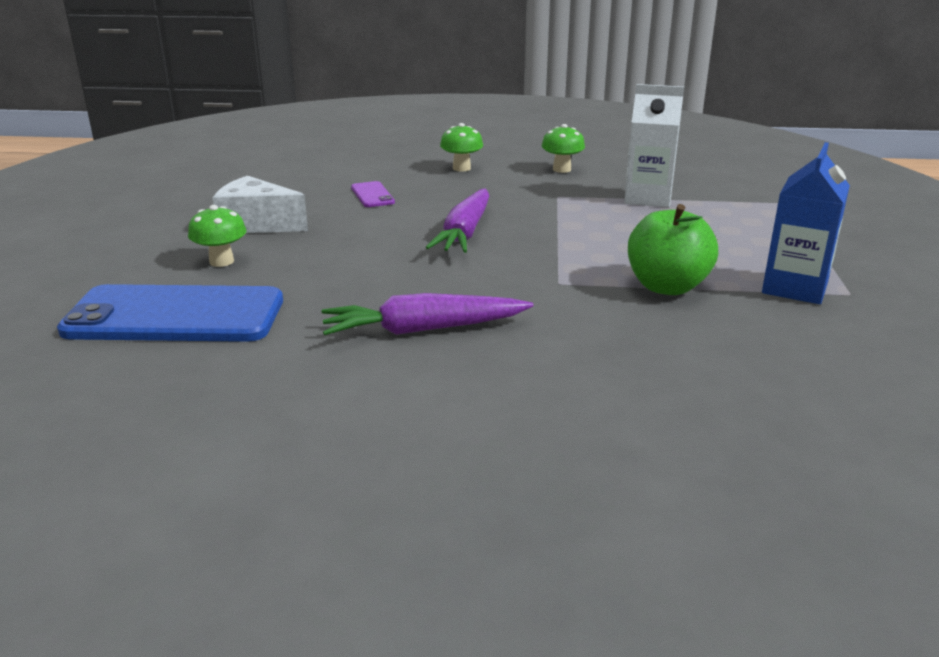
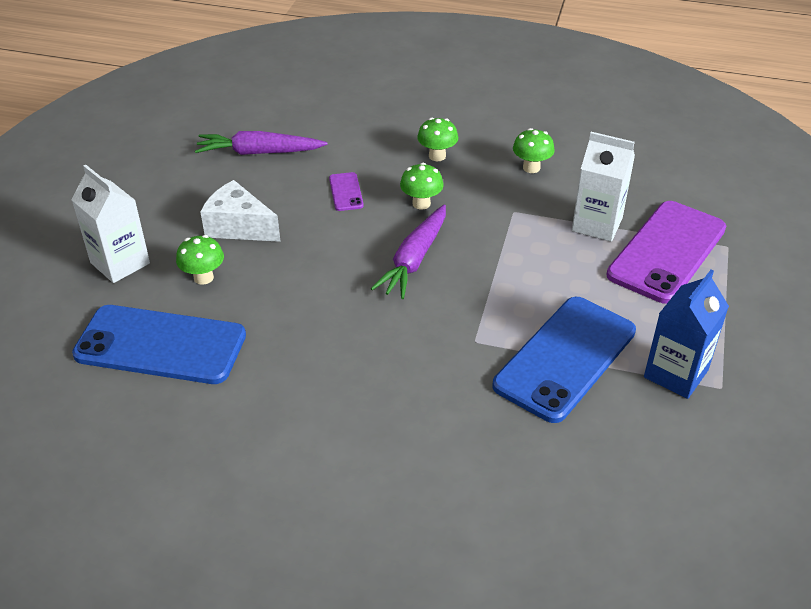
camera: 10 degrees right, 15 degrees up
(116, 258) = (120, 263): none -> white carton
(424, 329) = (349, 388): purple carrot -> purple carrot (259, 152)
(457, 197) = (421, 203): none -> green mushroom
(667, 287) = (565, 358): green apple -> blue phone
(729, 210) = (666, 251): none -> purple phone

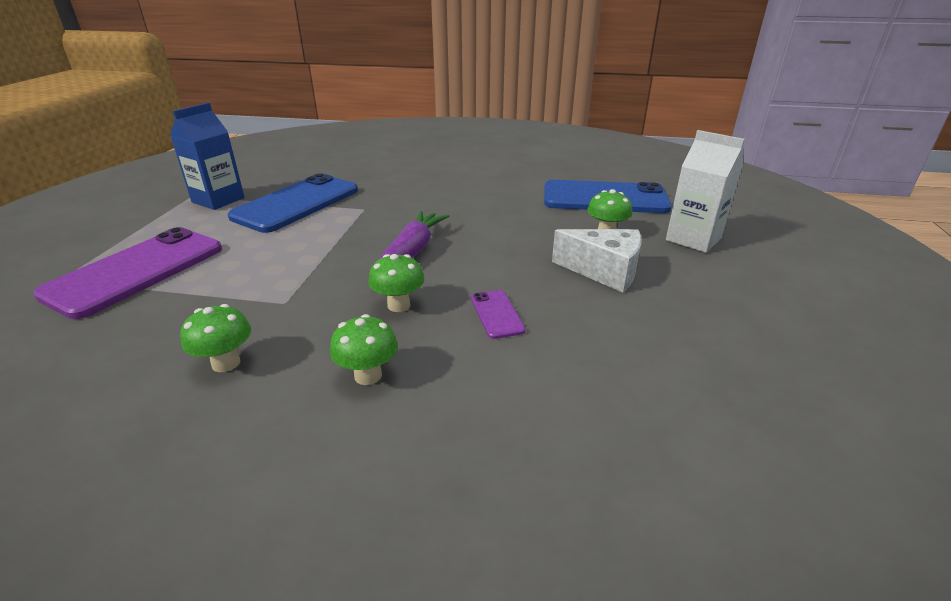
camera: 175 degrees right, 10 degrees down
(259, 152) = (647, 365): purple carrot -> none
(597, 224) = (191, 293): white carton -> none

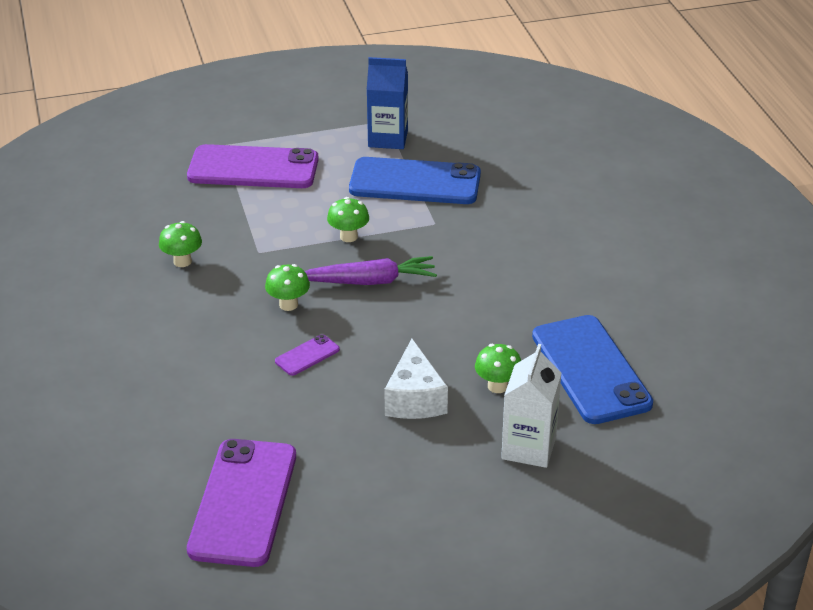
camera: 65 degrees right, 5 degrees up
(368, 375) = (203, 322): green mushroom -> green mushroom (348, 237)
(760, 431) = (243, 502): none -> purple phone

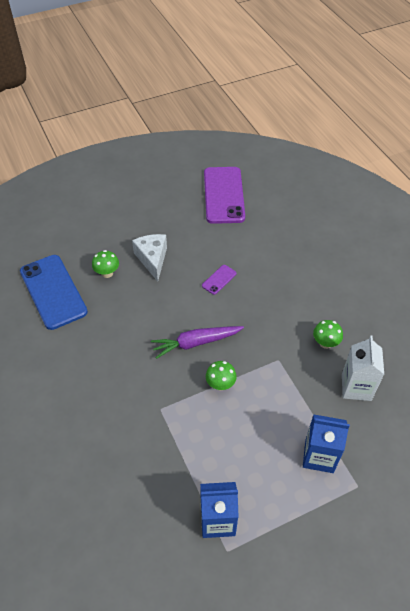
camera: 170 degrees right, 15 degrees up
(253, 168) = (319, 456): purple phone -> blue carton
(288, 305) = (242, 316): green mushroom -> none
(415, 182) = (183, 458): blue phone -> none
(528, 448) = (89, 238): white carton -> white carton (356, 387)

